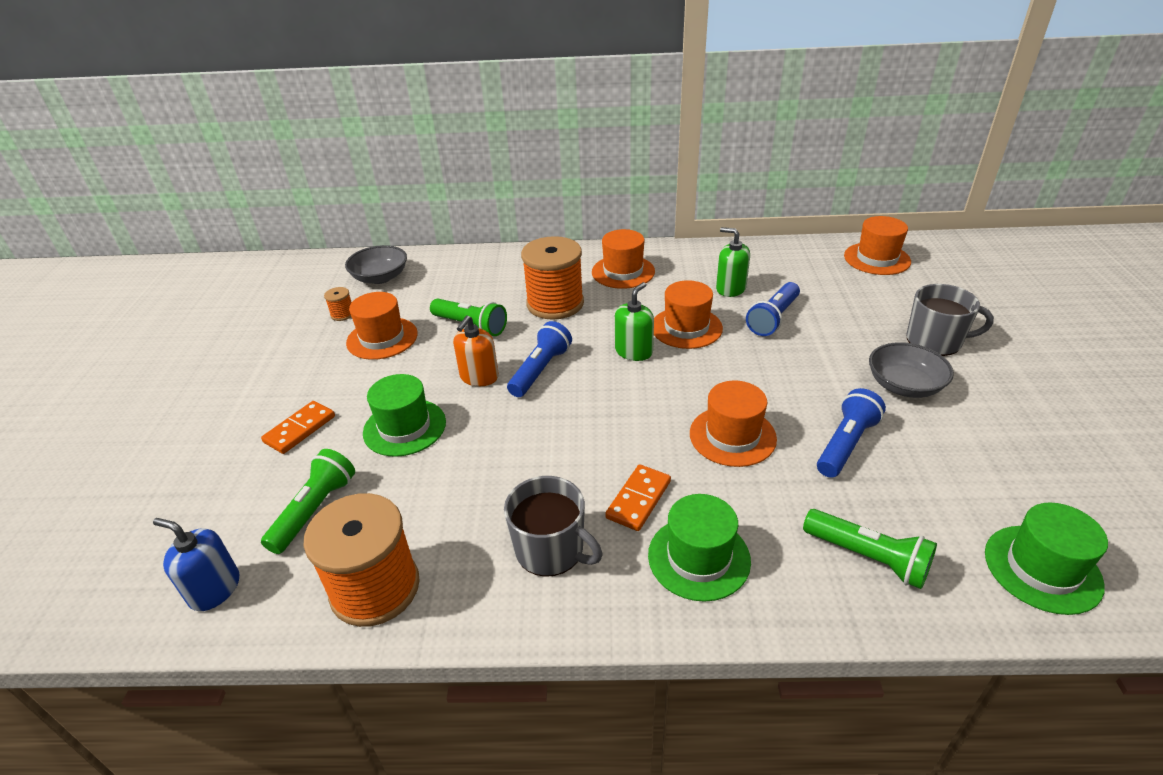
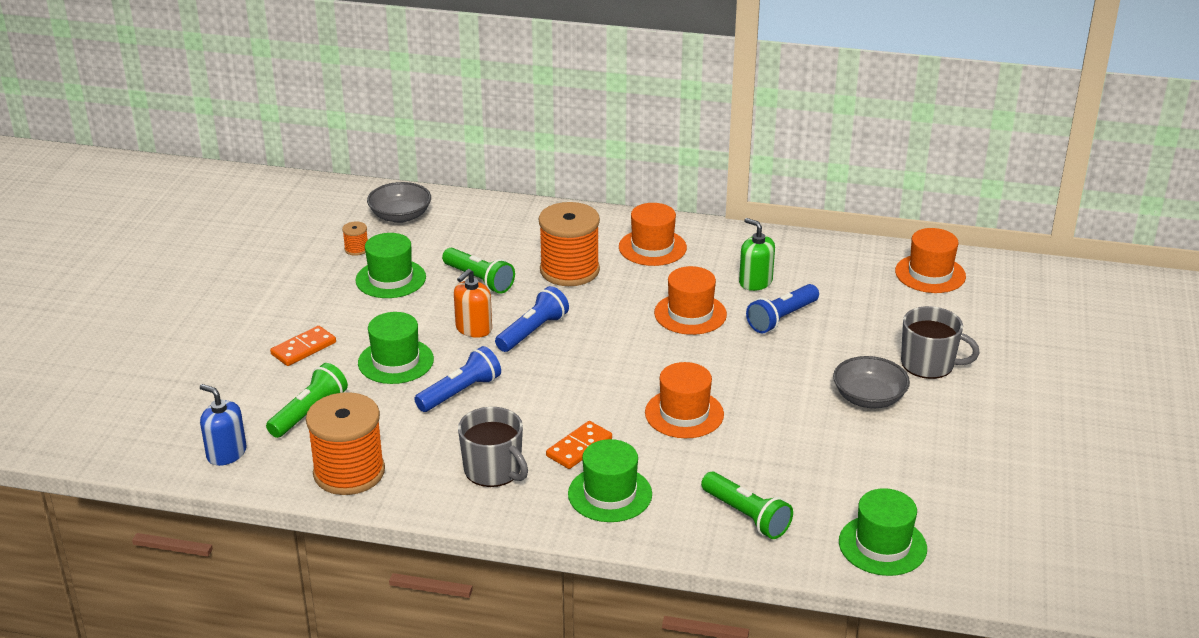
camera: 10 degrees right, 5 degrees down
(382, 338) = (390, 279): orange hat -> green hat
(634, 351) = (628, 328): green soap dispenser -> none
(846, 444) = (781, 436): blue flashlight -> blue flashlight (460, 392)

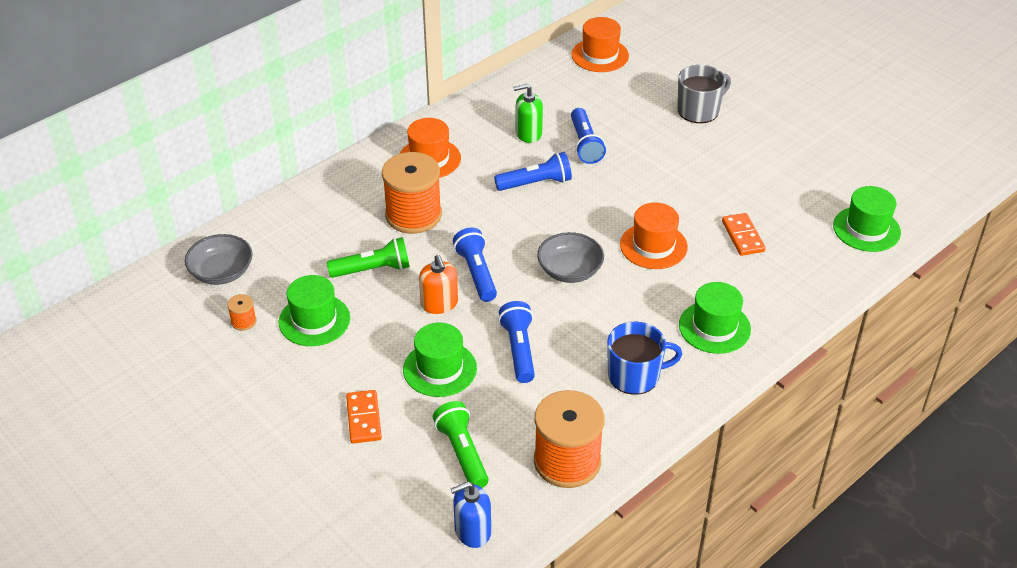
camera: 55 degrees left, 10 degrees up
(493, 470) = (635, 375): grey mug -> blue mug
(579, 447) = (647, 317): orange domino -> orange domino (742, 236)
(690, 314) = (536, 183): orange hat -> blue flashlight
(746, 516) = (791, 273): green flashlight -> none
(869, 398) = (712, 154): grey bowl -> grey bowl (570, 270)

